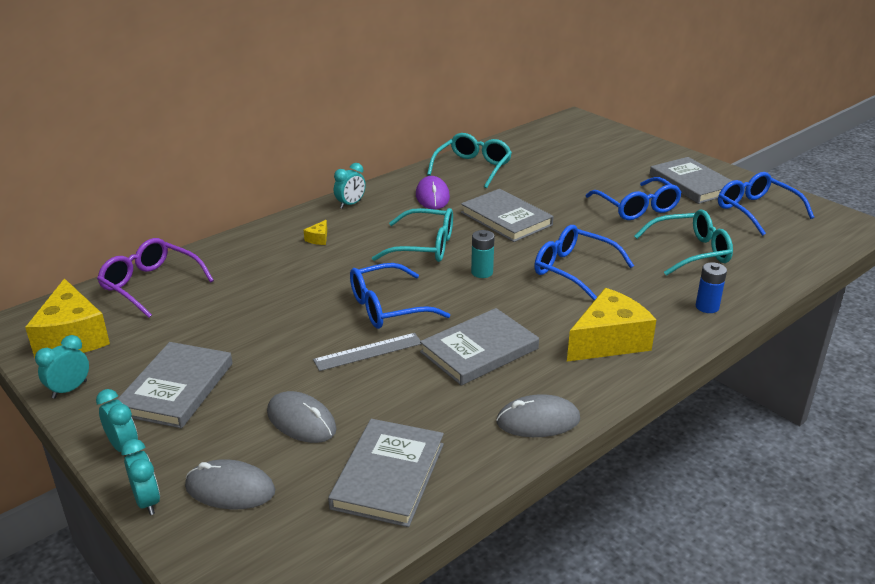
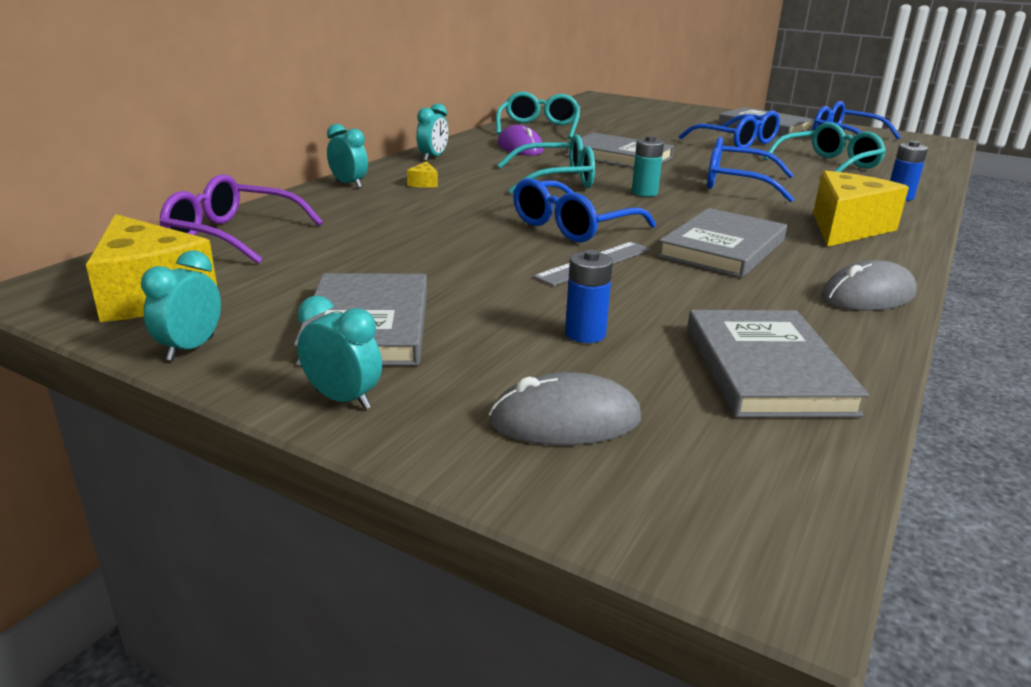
camera: 20 degrees left, 5 degrees down
(147, 501) = (447, 458): turquoise clock -> turquoise clock (349, 184)
(301, 421) = (585, 334): grey mouse -> blue battery

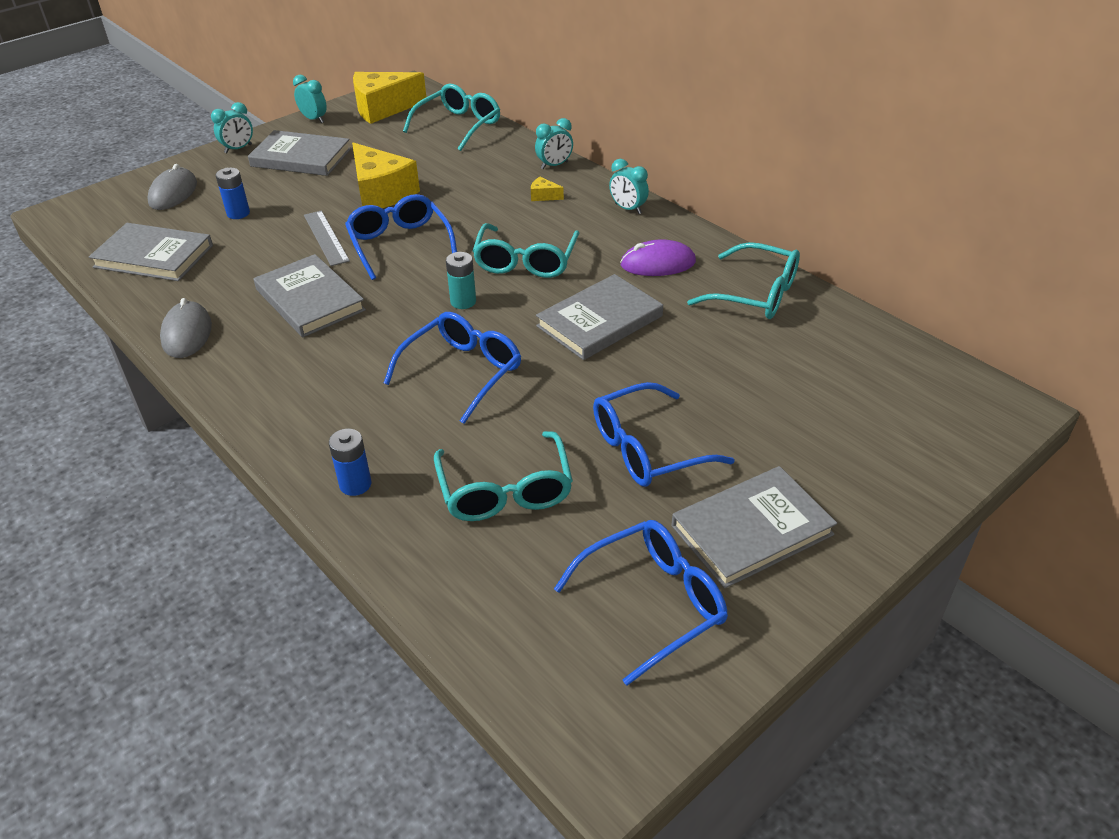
camera: 110 degrees right, 15 degrees up
(233, 236) = (458, 126): purple glasses -> turquoise glasses
(846, 228) = (301, 389): yellow cheese -> yellow cheese (381, 192)

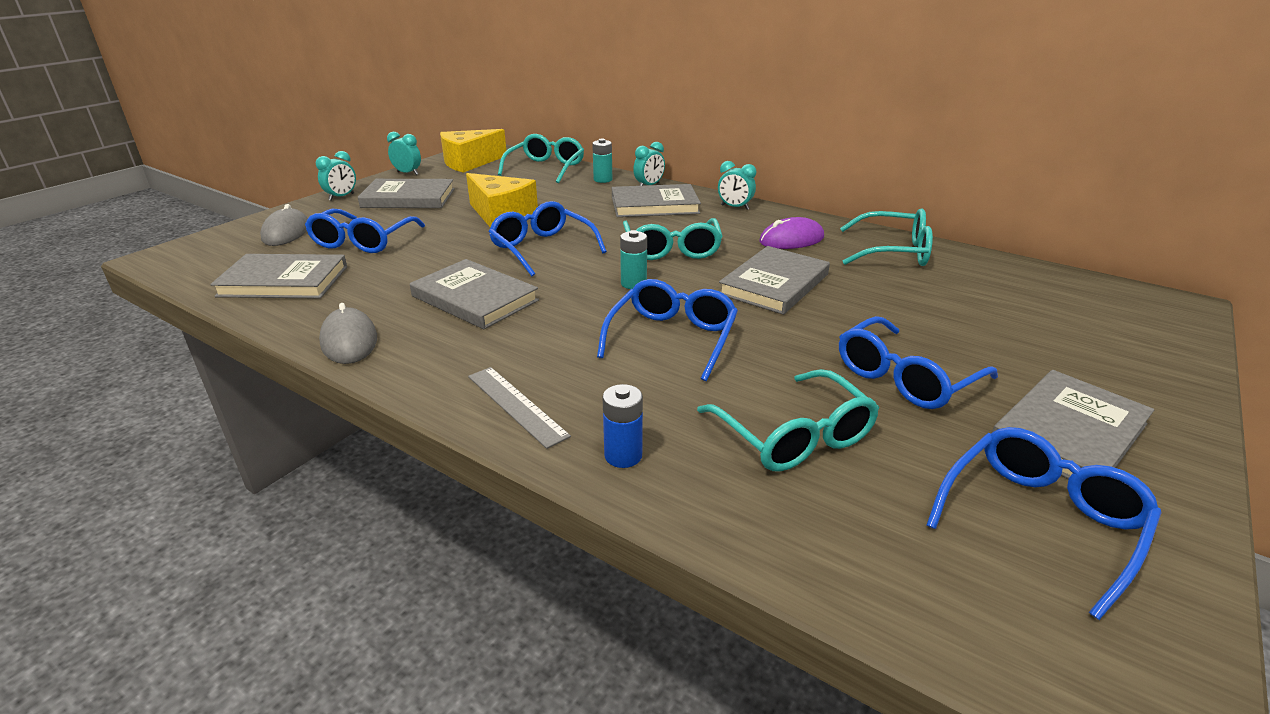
camera: 15 degrees left, 10 degrees down
(238, 213) = (363, 241): blue battery -> blue glasses
(325, 238) = (464, 250): grey ruler -> grey ruler (516, 405)
(510, 150) = (603, 180): none -> turquoise battery
(544, 196) = (654, 205): yellow cheese -> grey book

